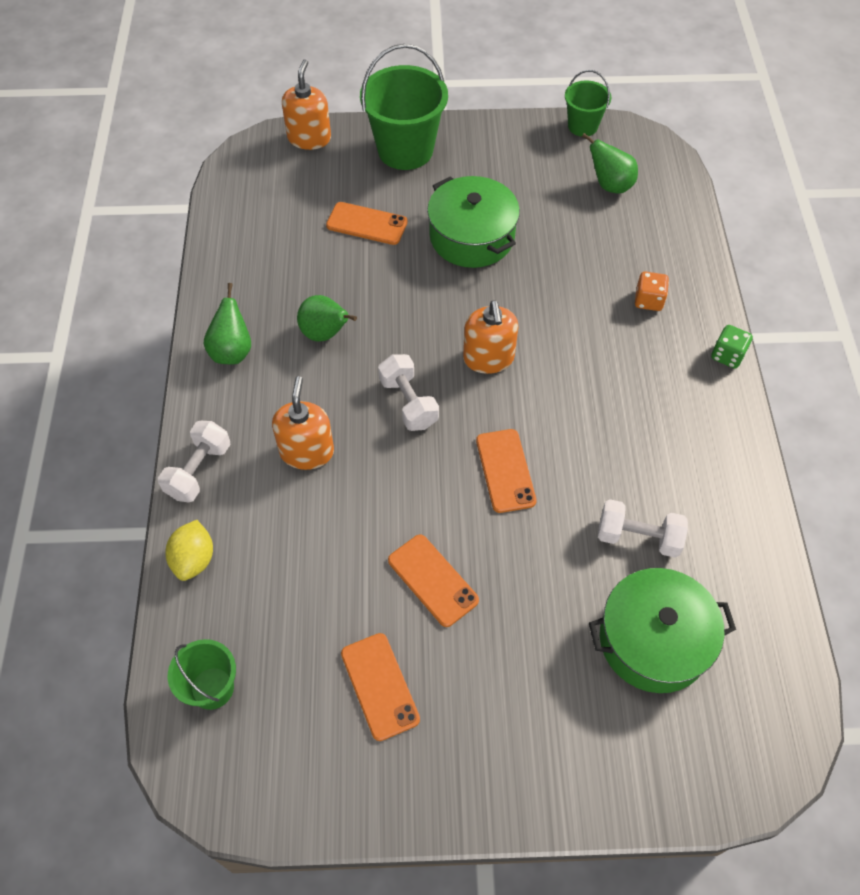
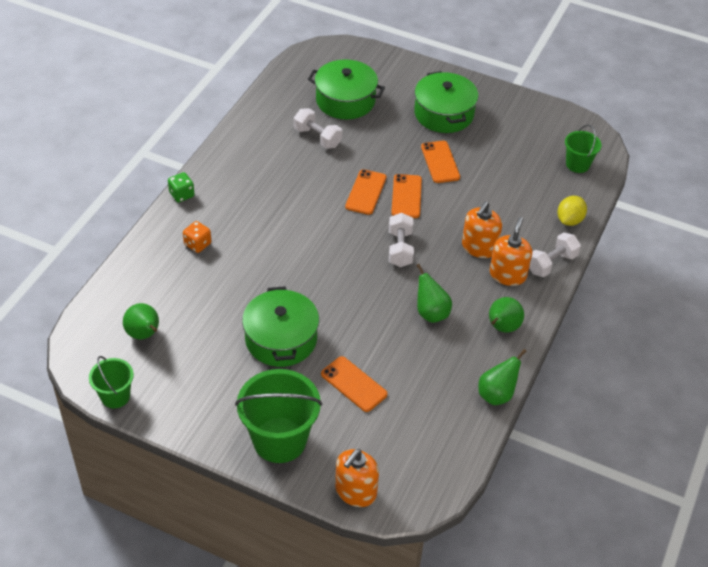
camera: 155 degrees left, 10 degrees down
(209, 273) = (497, 394): none -> green pear
(380, 686) = (491, 134): orange phone -> orange phone (406, 196)
(481, 695) = (444, 114): none -> green pot
(488, 358) = (331, 253): orange soap dispenser -> orange soap dispenser (508, 274)

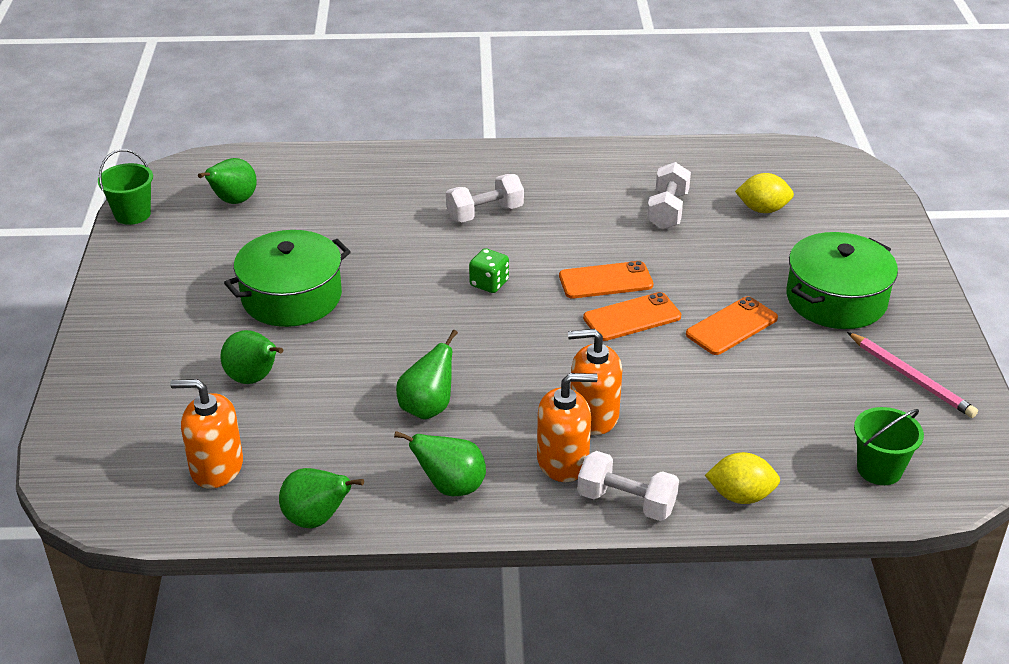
camera: 65 degrees right, 10 degrees down
(182, 195) = (469, 151): green dice -> green dice (489, 283)
(197, 244) = (399, 188): orange dice -> none
(279, 440) = (129, 348): green bucket -> none
(345, 100) = (762, 209): green pot -> yellow lemon
(353, 384) = (254, 379): orange phone -> green pear
(355, 491) = (77, 436): orange soap dispenser -> orange soap dispenser (216, 467)
(400, 249) = (526, 343): white dumbbell -> white dumbbell (485, 213)
(520, 120) = (911, 377): none -> pink pencil

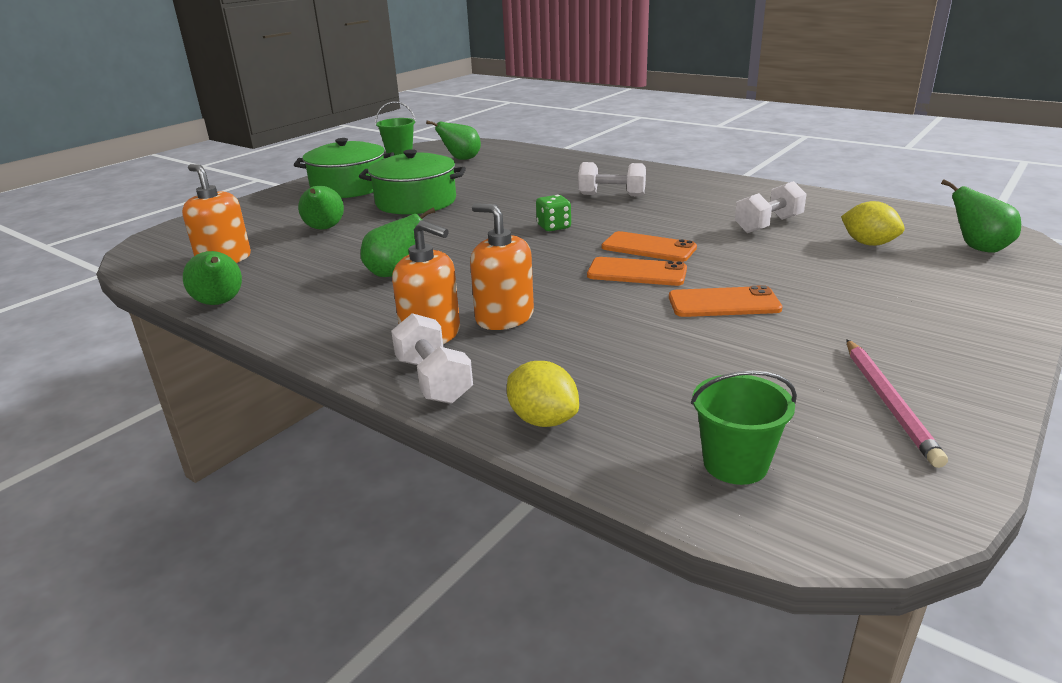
camera: 40 degrees right, 10 degrees down
(451, 487) = (328, 319): green pear -> green pear (978, 248)
(836, 299) = (870, 317): green pot -> green pot (349, 187)

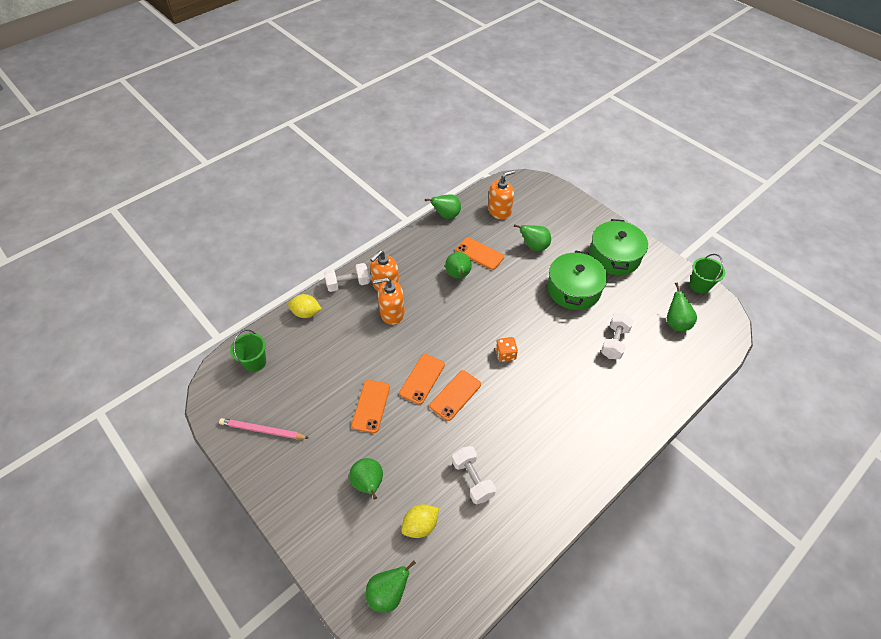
camera: 100 degrees right, 25 degrees up
(338, 263) = (479, 253): none -> orange phone
(504, 317) = (392, 313): orange soap dispenser -> orange soap dispenser turned 150 degrees counterclockwise
(543, 420) = (306, 313): yellow lemon -> yellow lemon turned 45 degrees clockwise
(554, 227) = (505, 354): green dice -> orange dice
(612, 195) = (560, 402): white dumbbell -> white dumbbell (614, 342)
(857, 283) = (369, 484): none -> green pear

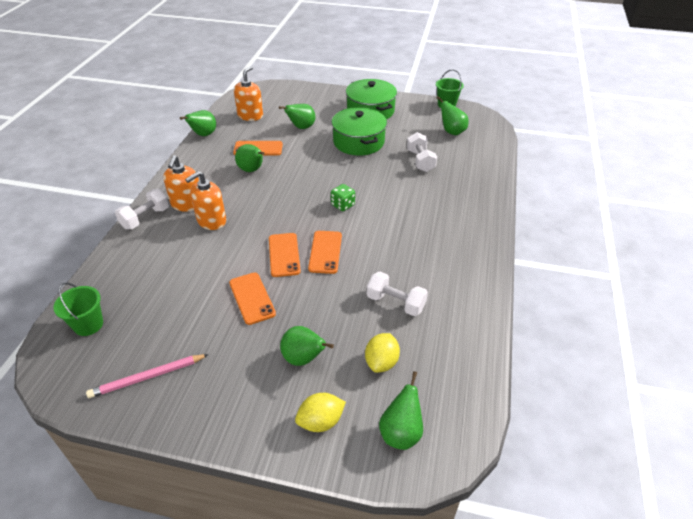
camera: 35 degrees left, 10 degrees down
(306, 313) = (117, 259): yellow lemon -> yellow lemon (320, 421)
(505, 354) = (343, 205): orange dice -> green dice

